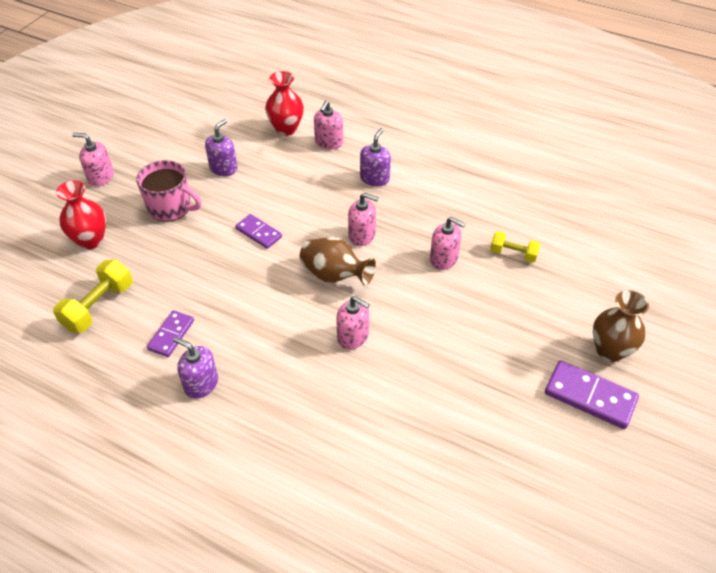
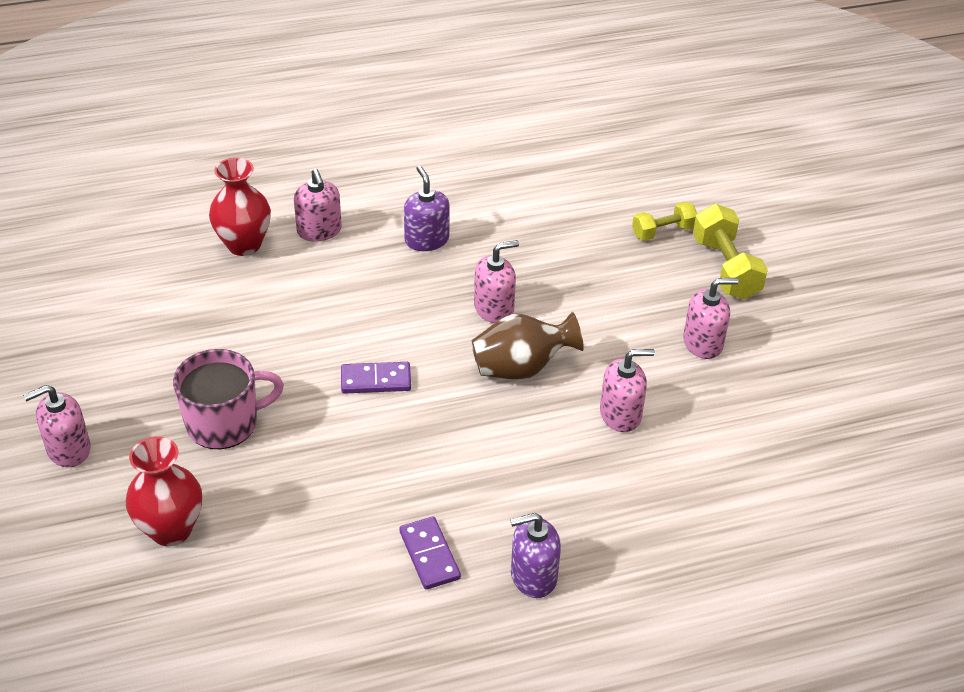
camera: 45 degrees left, 5 degrees down
(99, 306) = (296, 591): yellow dumbbell -> yellow dumbbell (725, 268)
(223, 168) = (228, 336): purple soap dispenser -> none
(444, 259) = (606, 279): pink soap dispenser -> pink soap dispenser (703, 343)
(590, 396) = (882, 318): purple domino -> none
(610, 350) = (849, 266): brown vase -> none

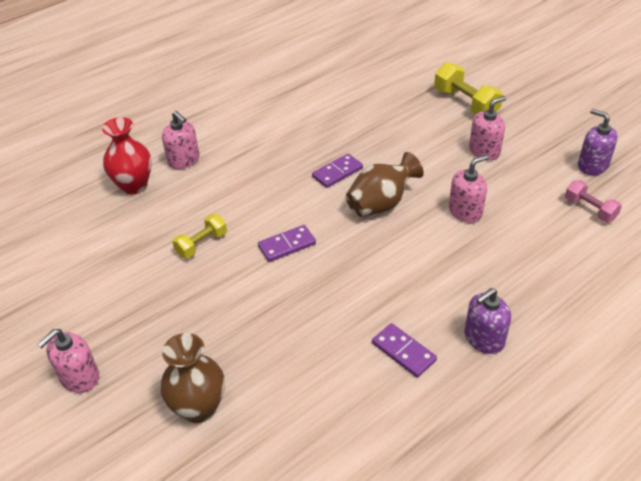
camera: 20 degrees left, 0 degrees up
(171, 529) = (199, 408): red vase -> brown vase
(224, 423) = (193, 313): pink mug -> none
(426, 240) = (263, 144): purple soap dispenser -> purple soap dispenser (592, 166)
(494, 308) = (337, 172): pink soap dispenser -> purple domino
(663, 232) = (412, 93): yellow dumbbell -> yellow dumbbell (201, 244)
(786, 469) = (589, 209): none -> pink dumbbell

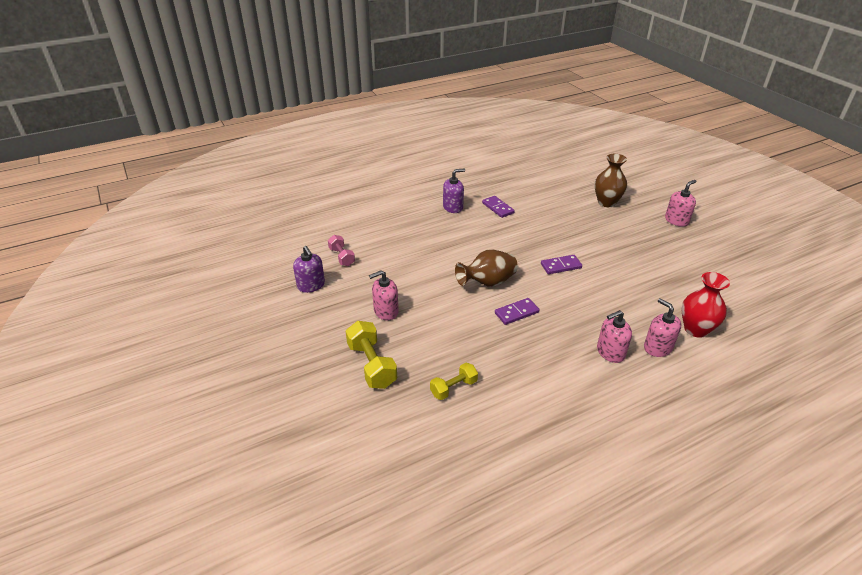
camera: 170 degrees left, 5 degrees down
(201, 244) = (623, 275): yellow dumbbell -> yellow dumbbell (453, 388)
(465, 211) = (428, 268): pink soap dispenser -> pink soap dispenser (610, 352)

